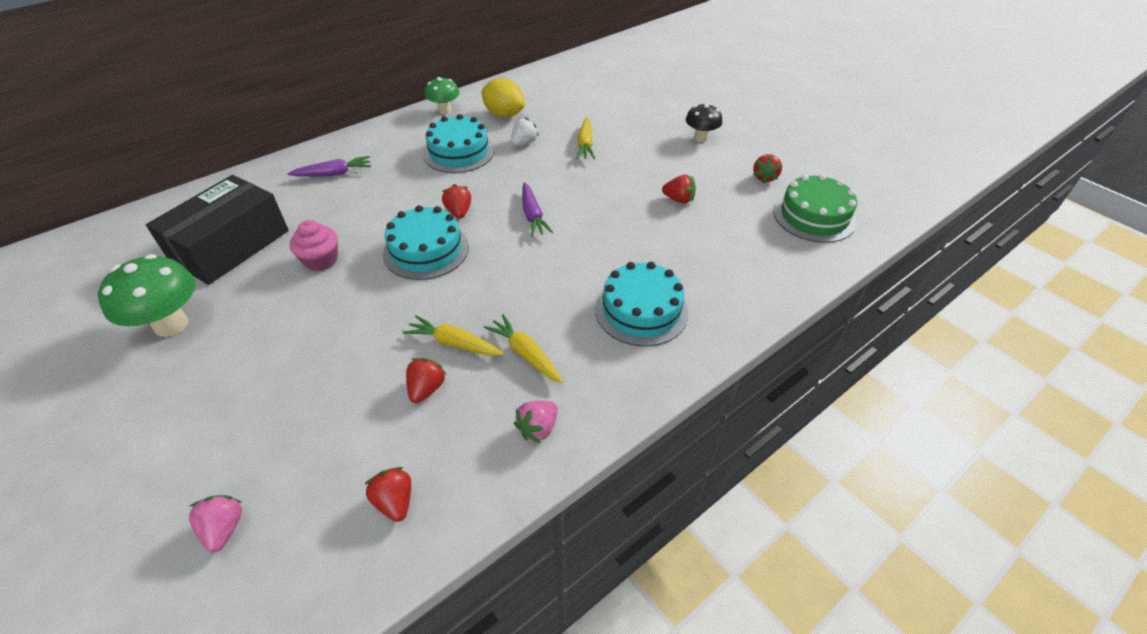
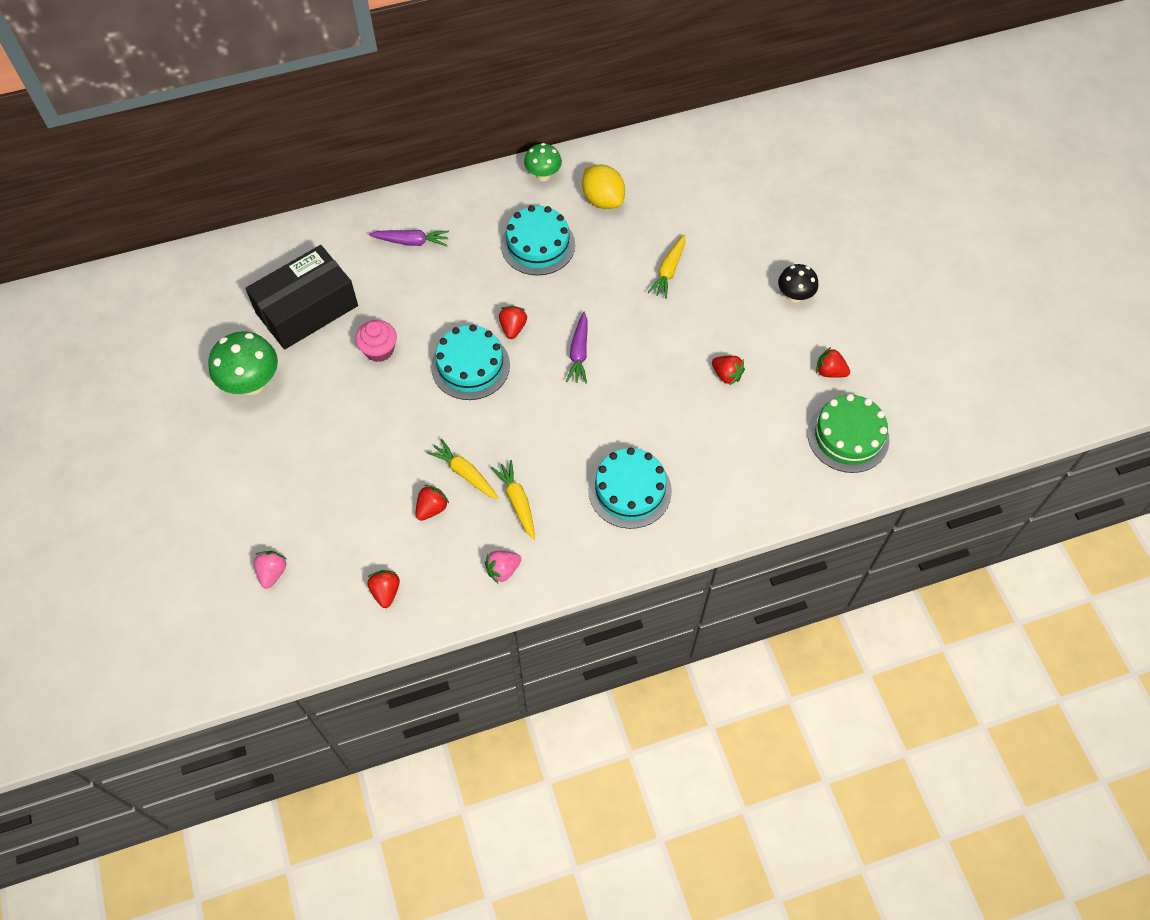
camera: 20 degrees right, 15 degrees up
(524, 143) = (607, 250): white strawberry -> none
(765, 177) = (829, 372): red strawberry -> red strawberry turned 75 degrees clockwise

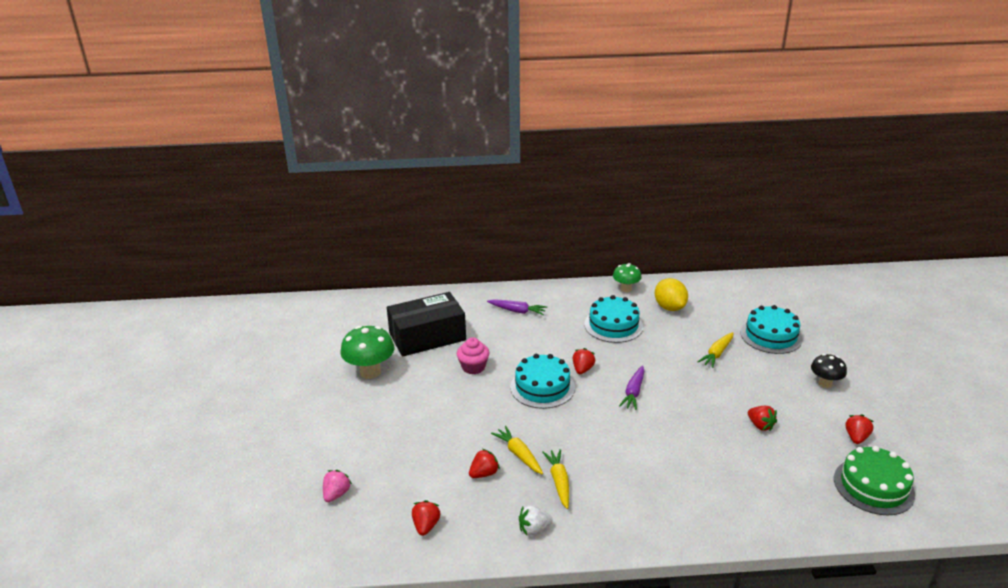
camera: 15 degrees right, 30 degrees down
(503, 570) = (534, 529): pink strawberry -> white strawberry
(629, 490) = (661, 491): turquoise cake -> turquoise cake (771, 336)
(829, 372) = (856, 438): red strawberry -> red strawberry turned 75 degrees clockwise

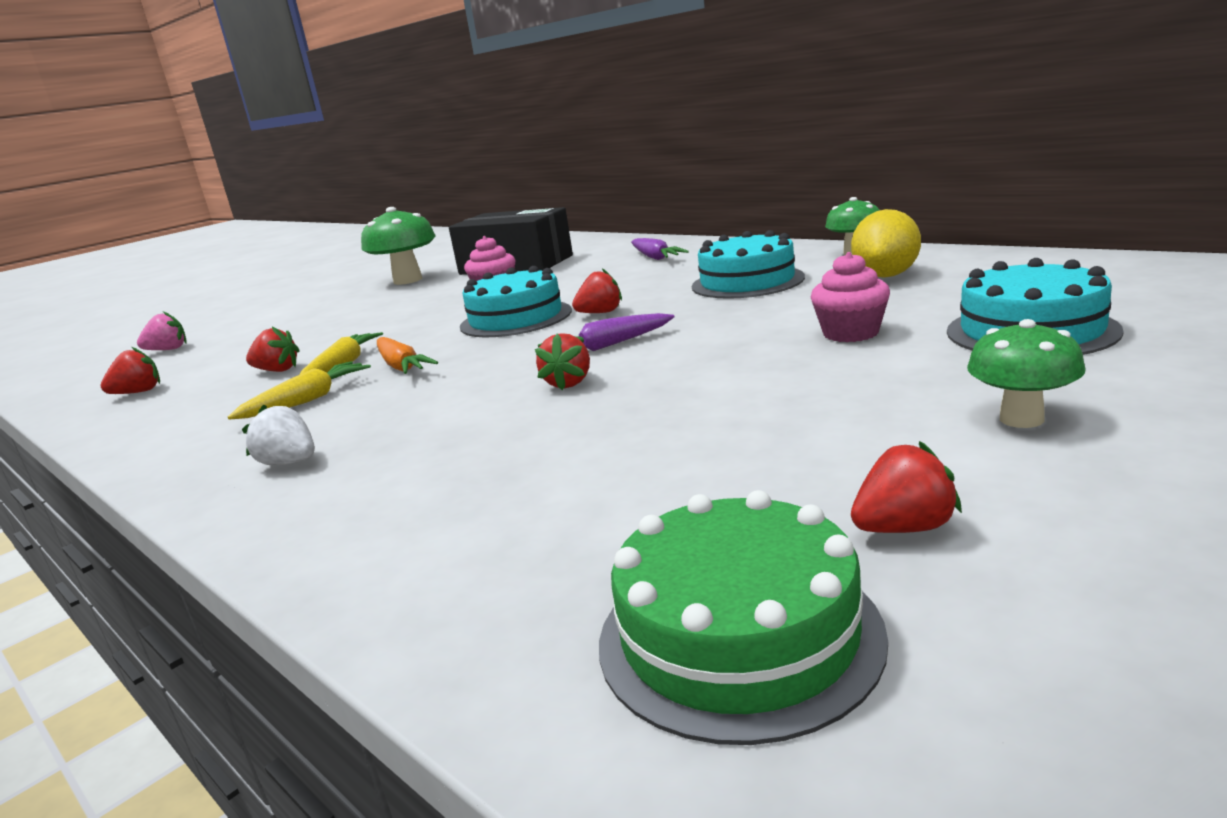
camera: 50 degrees right, 10 degrees down
(534, 529) = (176, 431): white strawberry -> white strawberry (289, 463)
(556, 442) = (401, 366): none -> orange carrot
(717, 354) = (850, 333): yellow carrot -> pink cupcake
(760, 425) = (712, 435): red strawberry -> red strawberry (569, 383)
(825, 384) = (1021, 419): black mushroom -> green mushroom

